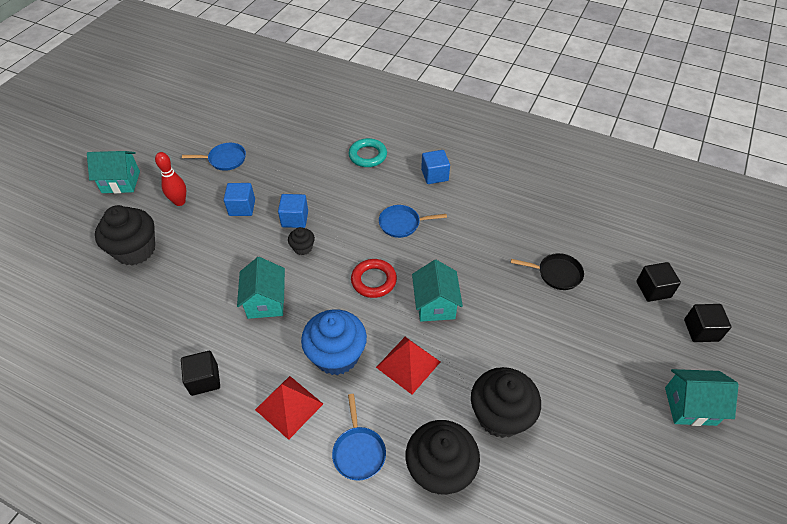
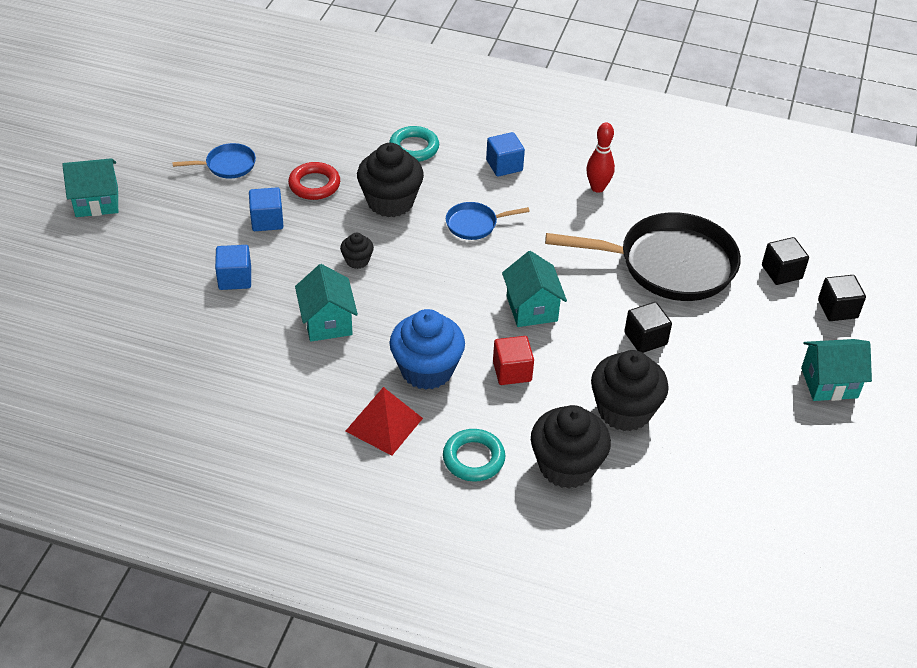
camera: 10 degrees left, 5 degrees down
(135, 250) = (145, 279): black cupcake -> black cupcake (390, 202)
(180, 202) = (183, 220): red bowling pin -> red bowling pin (597, 188)
(204, 380) = (277, 408): black cube -> black cube (645, 338)
(295, 219) = (339, 229): blue cube -> blue cube (235, 278)
(358, 451) = (473, 458): blue pan -> turquoise ring
(374, 280) = (453, 289): red ring -> red ring (314, 185)
(408, 364) = (512, 371): red pyramid -> red cube
(556, 274) = (668, 264): black pan -> black pan, size x2.23

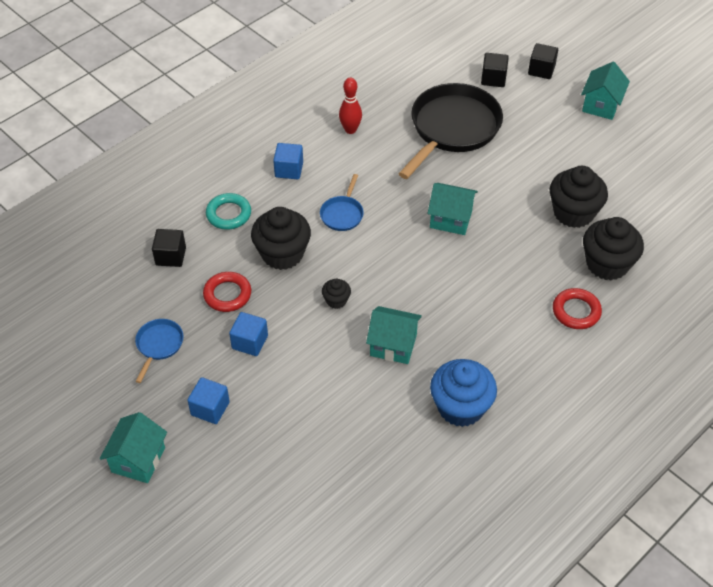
camera: 60 degrees left, 5 degrees up
(235, 278) = (306, 389): blue cube -> blue cube (210, 408)
(384, 424) = (518, 350): red pyramid -> none
(426, 370) = (477, 304): blue cupcake -> blue cupcake (460, 407)
(473, 458) = (576, 311): turquoise ring -> red ring
(512, 371) = (506, 256): red cube -> none
(645, 338) = (514, 173): black cube -> black cube (171, 256)

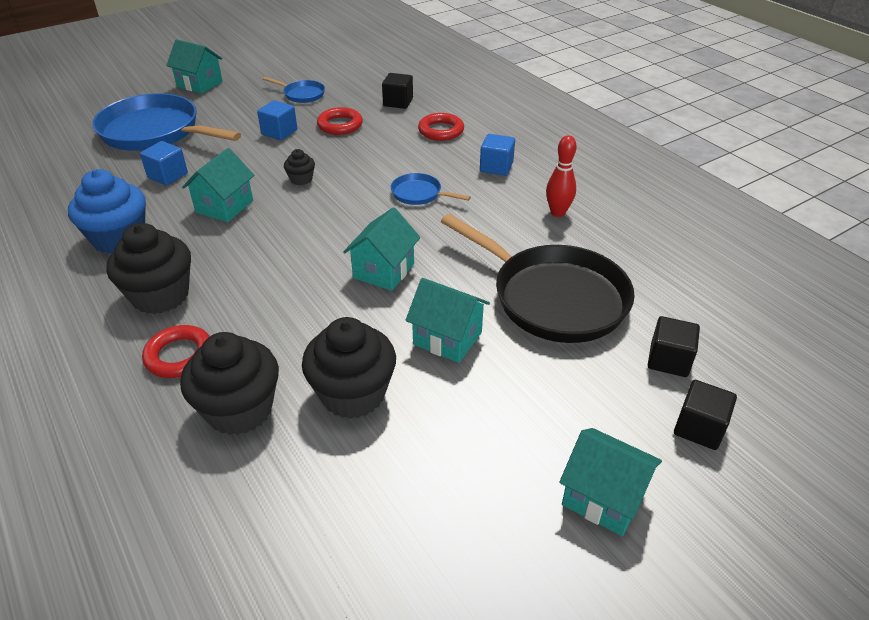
camera: 100 degrees right, 10 degrees down
(210, 408) = (223, 112): blue cube -> blue cube (168, 175)
(228, 214) = (441, 131): turquoise ring -> red ring
(266, 458) = (155, 132): none -> blue pan
(282, 254) = (377, 155): black cupcake -> black cupcake (160, 295)
(509, 176) = (447, 338): none -> turquoise house

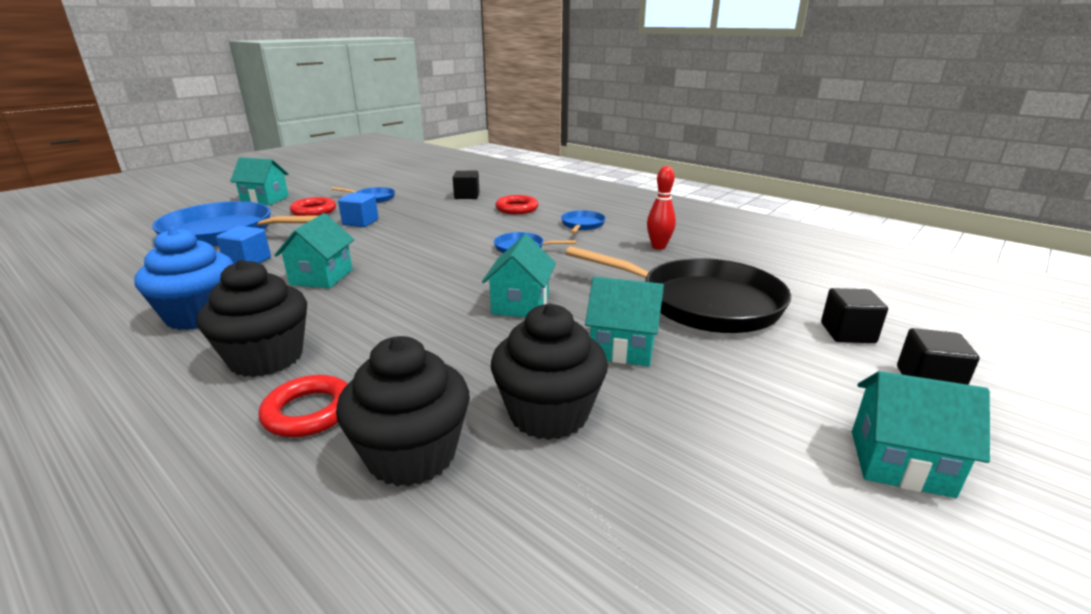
camera: 15 degrees left, 15 degrees down
(301, 179) = (398, 250): black cupcake -> none
(340, 125) = (419, 213): red ring -> red ring (314, 211)
(496, 167) = (582, 225): blue cube -> blue pan

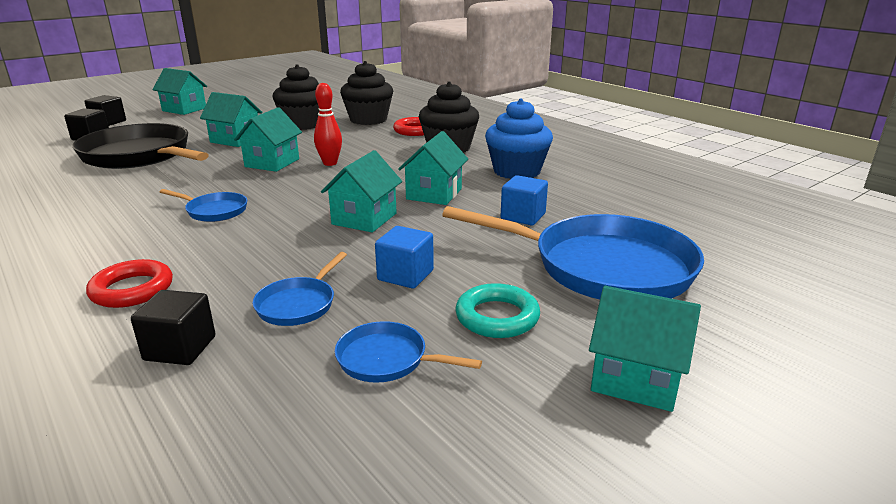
camera: 170 degrees left, 0 degrees up
(314, 211) = (497, 317): red ring -> turquoise ring
(391, 250) = (364, 219): none -> turquoise house
(582, 225) = (91, 241): blue pan -> blue pan (299, 304)
(658, 247) = (68, 201): red bowling pin -> red bowling pin (330, 163)

